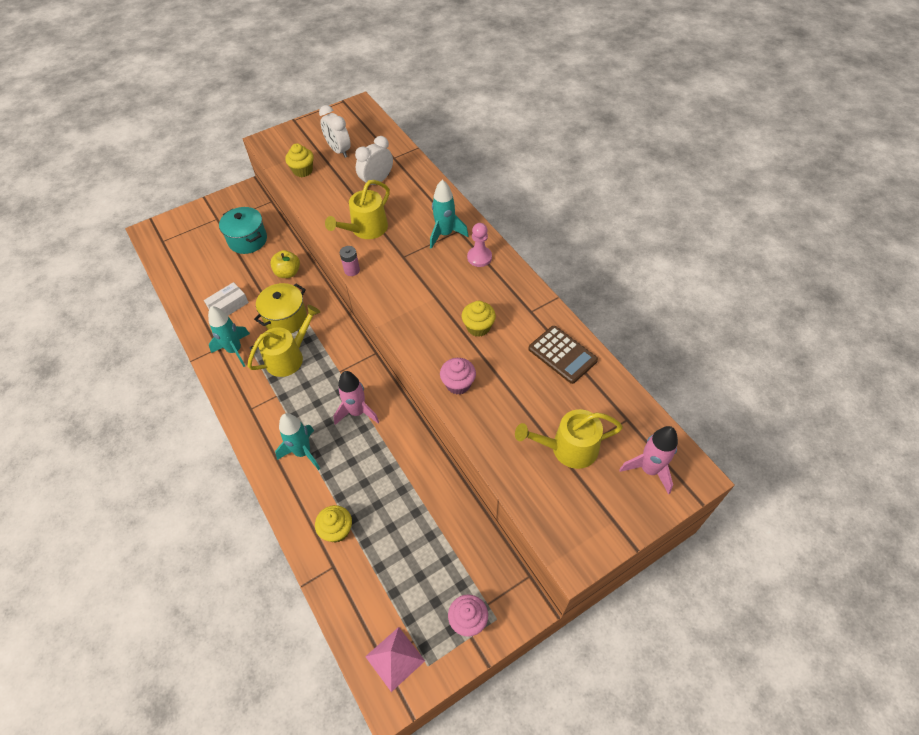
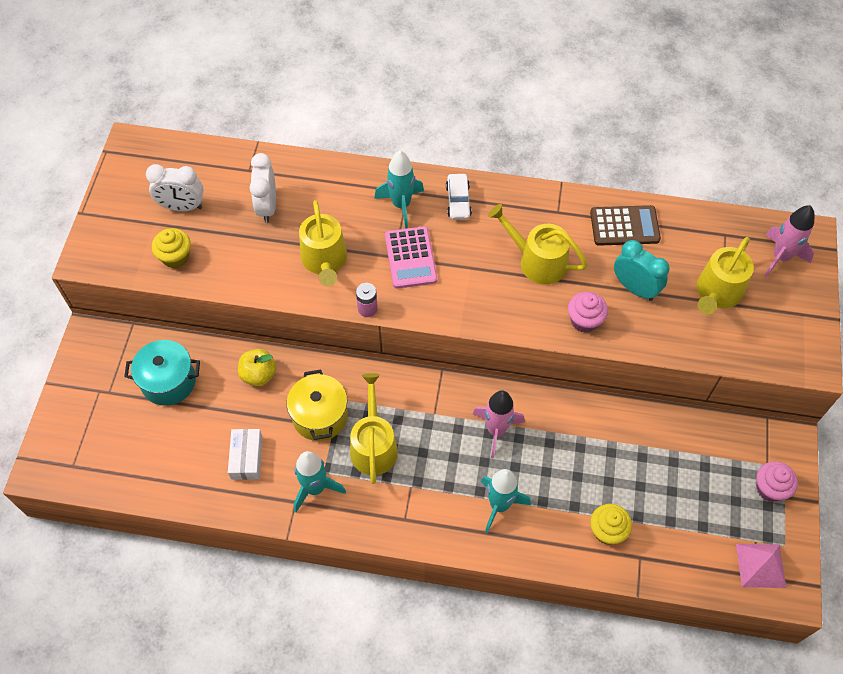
camera: 50 degrees left, 5 degrees up
(410, 264) = (410, 258): none -> pink calculator
(478, 327) = (537, 261): yellow cupcake -> yellow watering can
(479, 257) = (458, 201): pink pawn -> white car
(516, 395) = (634, 288): none -> turquoise clock

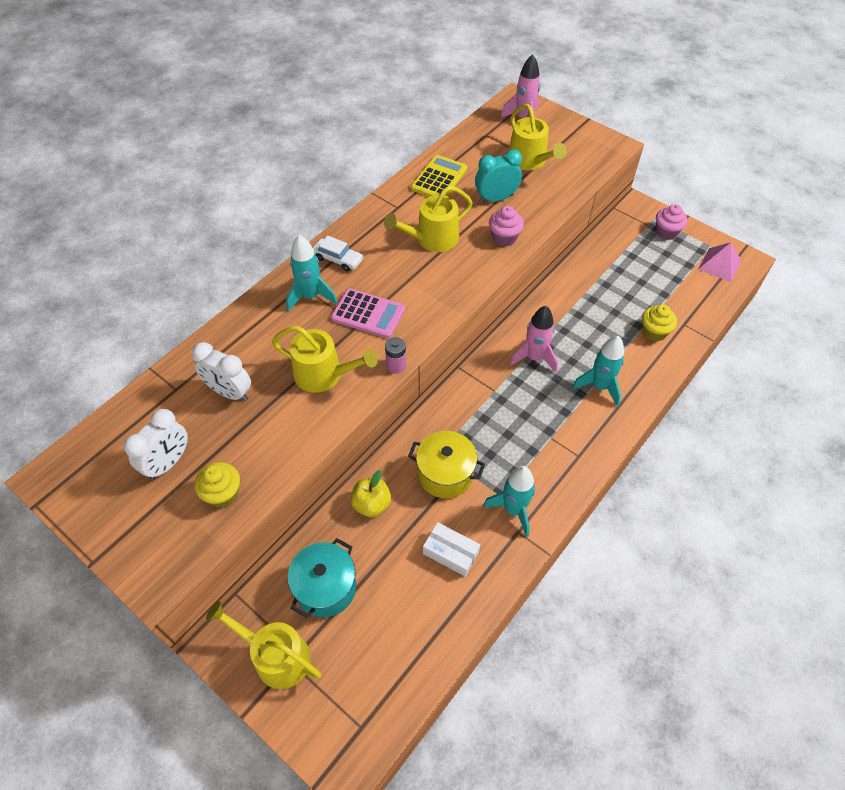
camera: 60 degrees left, 5 degrees down
(373, 446) = (498, 447): yellow watering can -> yellow watering can (276, 656)
(624, 226) = (439, 179): brown calculator -> yellow calculator

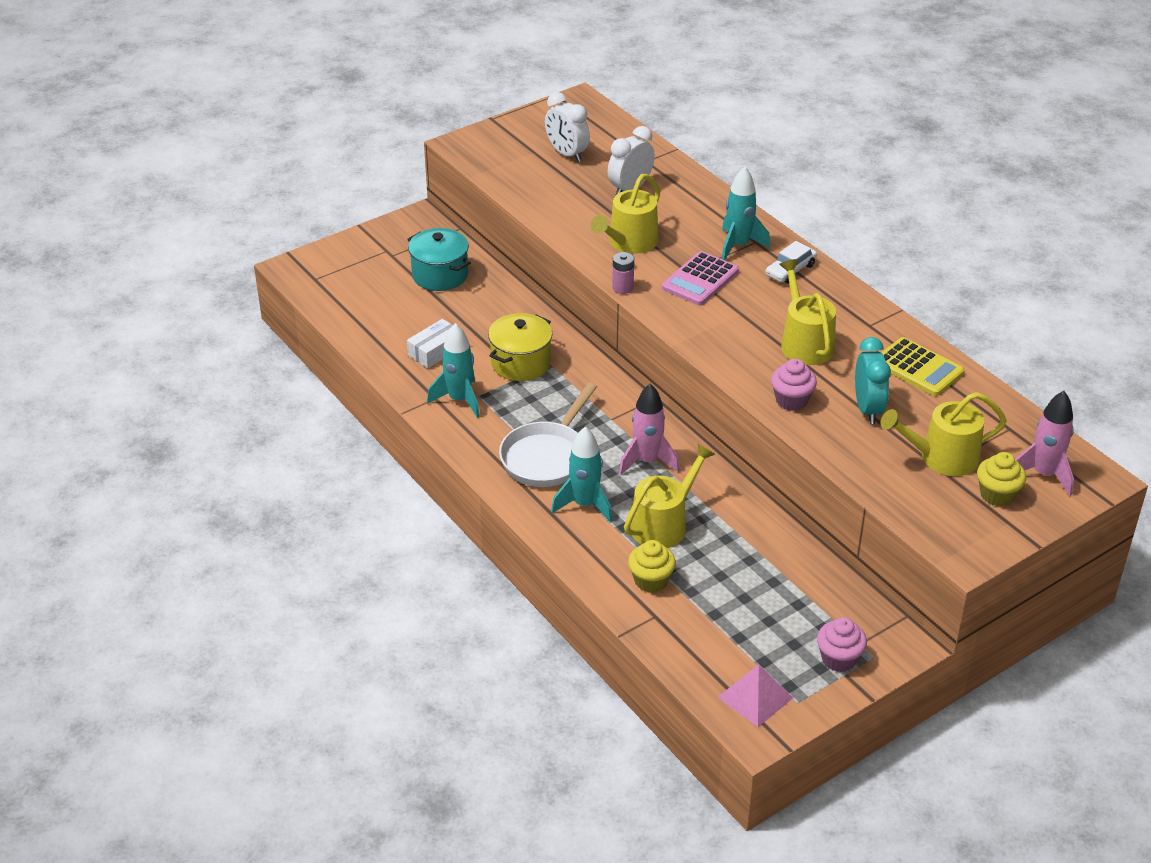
camera: 105 degrees right, 15 degrees down
(223, 493) = (523, 178): yellow cupcake -> yellow cupcake (997, 495)
(276, 656) = (395, 244): yellow watering can -> yellow watering can (663, 524)
(372, 504) = (509, 311): yellow apple -> none
(557, 424) = (547, 456): none -> white pan

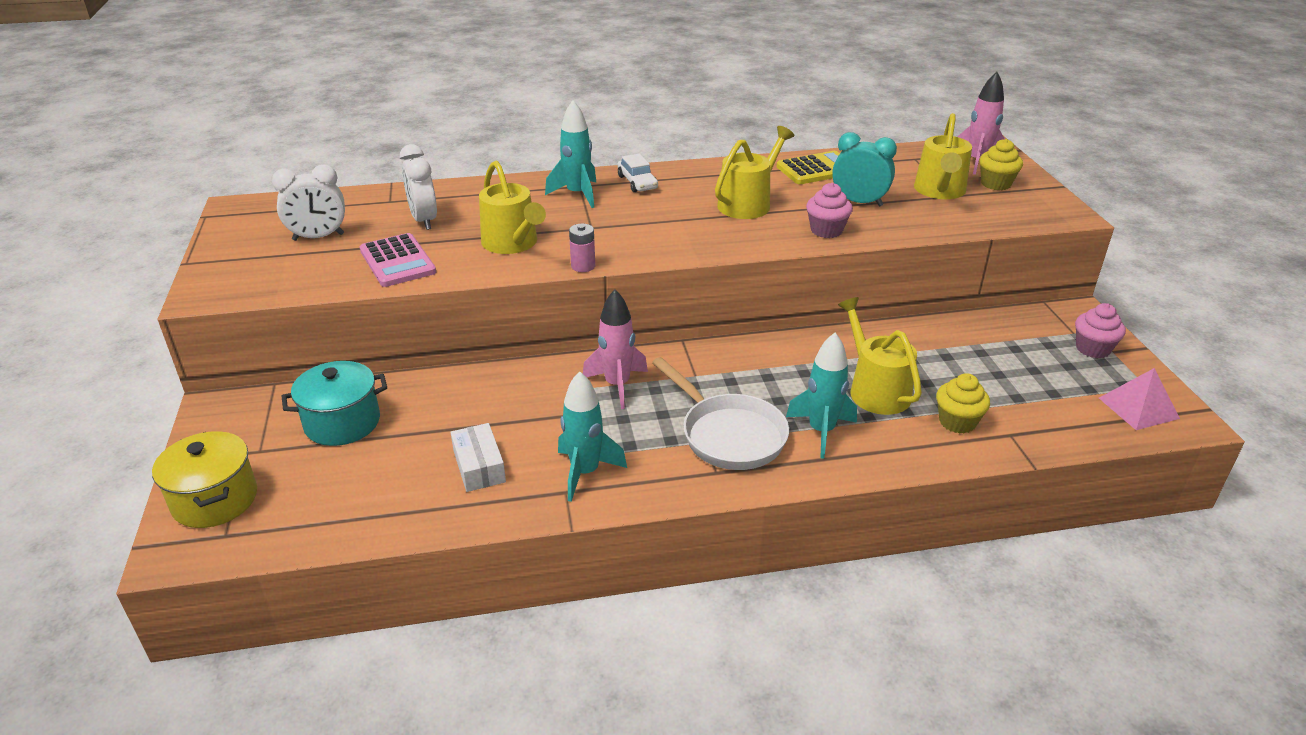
camera: 65 degrees left, 5 degrees down
(521, 363) = (557, 408): yellow pot -> yellow pot (215, 500)
(647, 461) = (775, 372): pink rocket -> pink rocket (617, 385)
(700, 280) = (610, 225): pink calculator -> pink calculator (397, 261)
(805, 343) = (748, 203): yellow watering can -> yellow watering can turned 120 degrees clockwise

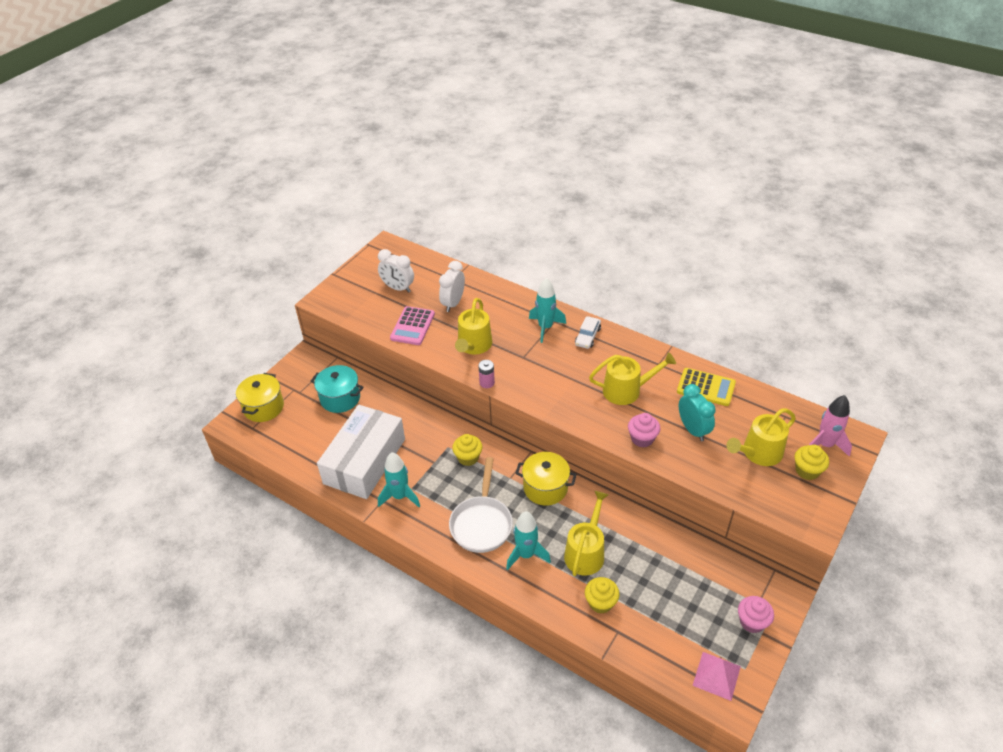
camera: 45 degrees right, 10 degrees up
(479, 466) = (364, 461): white box -> white box, size x2.31
(617, 385) = (468, 458): pink rocket -> yellow cupcake
(748, 361) = (545, 488): none -> yellow pot

